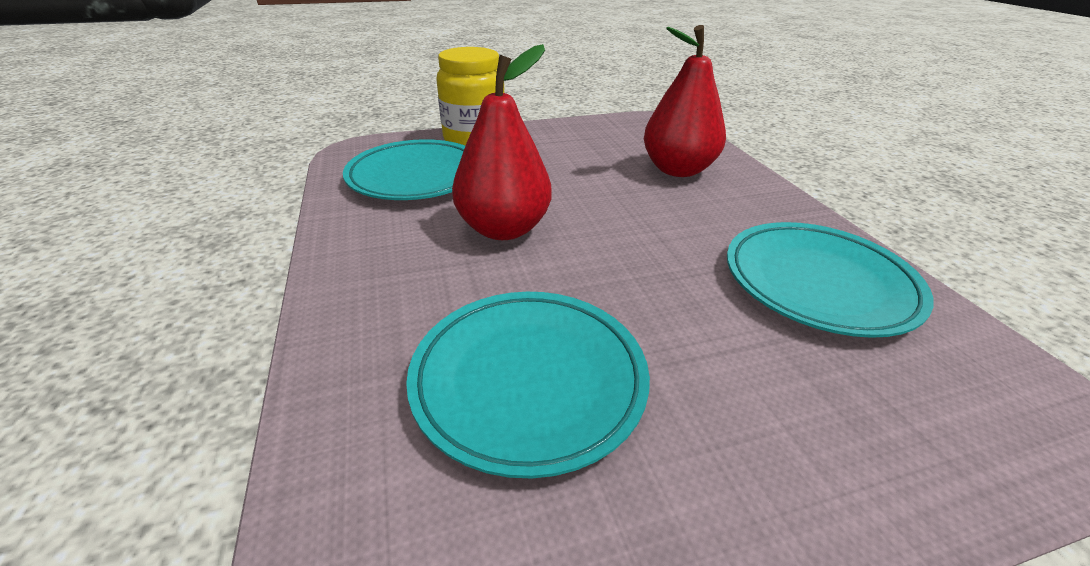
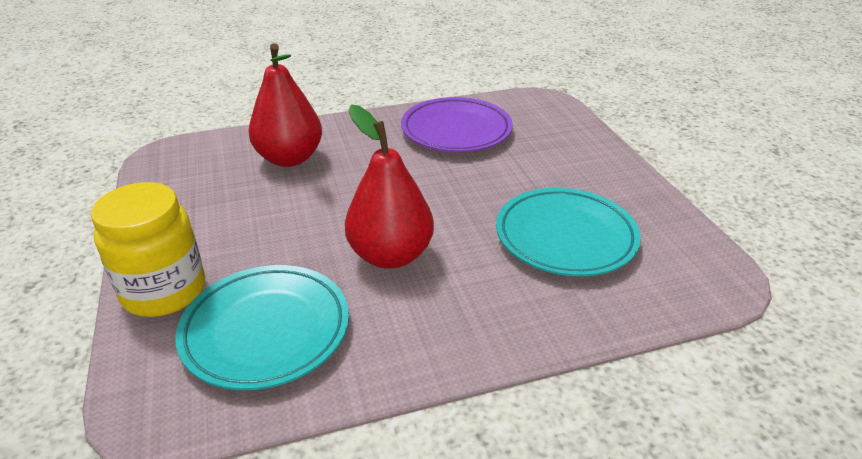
camera: 90 degrees left, 0 degrees up
(818, 283) = (456, 131): turquoise plate -> purple plate

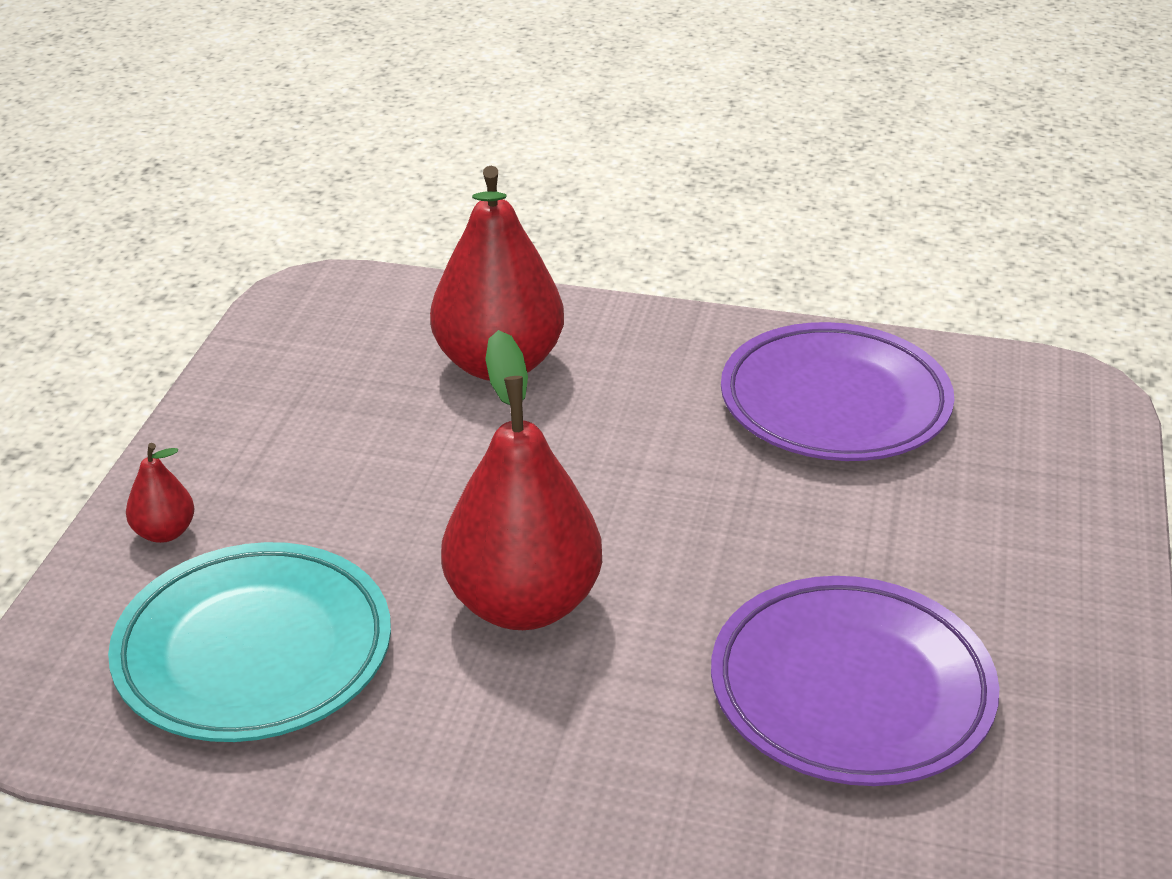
camera: 30 degrees right, 0 degrees up
(164, 291) = (164, 532): yellow jar -> red pear
(565, 237) = (851, 690): turquoise plate -> purple plate

